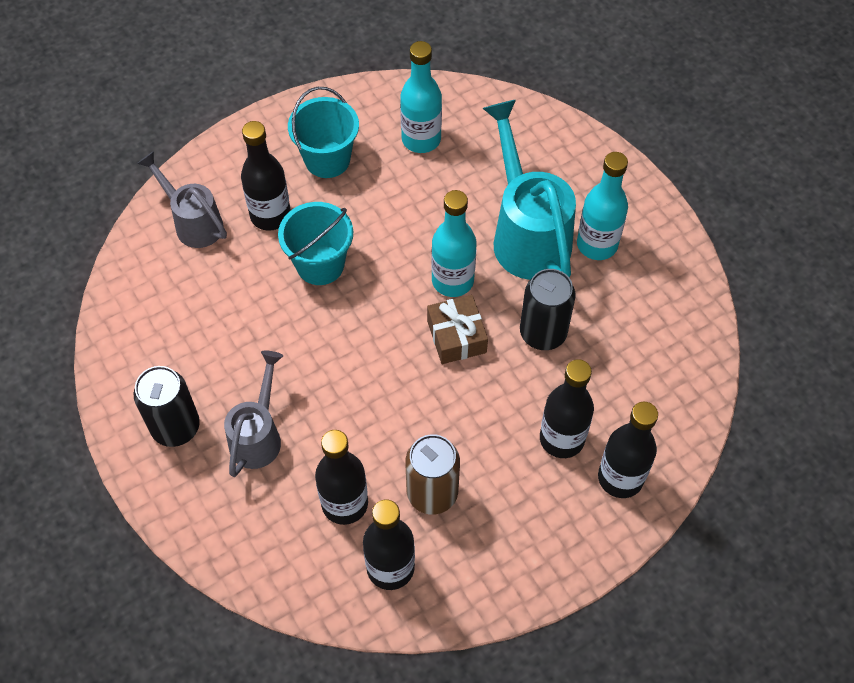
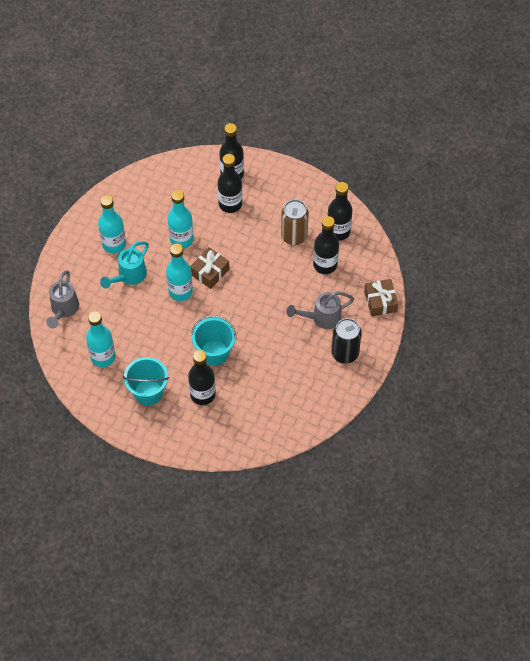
camera: 125 degrees left, 0 degrees up
(193, 222) = (234, 427): grey watering can -> grey watering can (63, 310)
(215, 540) = (380, 301): none -> brown gift
(526, 233) = (129, 276): turquoise watering can -> turquoise watering can, size x0.61
(543, 333) = (181, 239): black can -> turquoise bottle

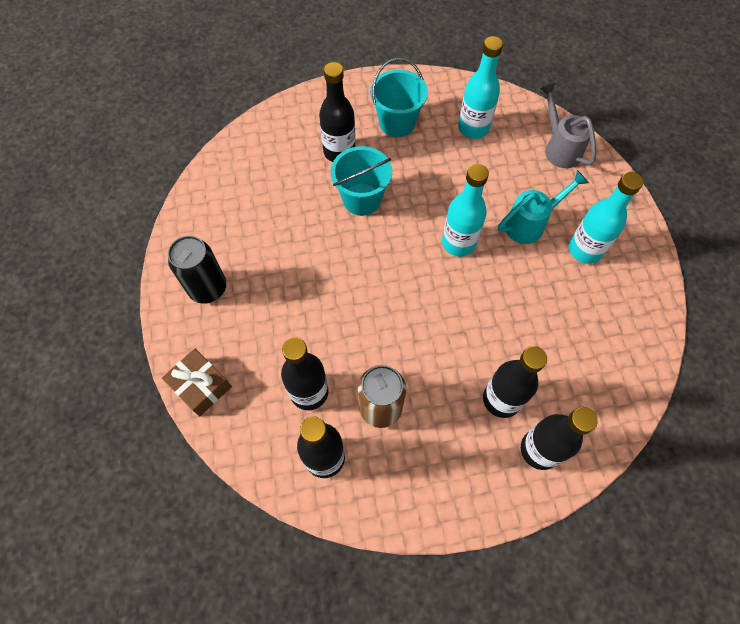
camera: 145 degrees right, 5 degrees up
(129, 276) = (530, 223): turquoise watering can -> turquoise watering can turned 60 degrees clockwise
(181, 239) = (516, 307): turquoise bottle -> none
(210, 272) = (446, 287): brown gift -> none
(321, 318) = (265, 314): grey watering can -> none

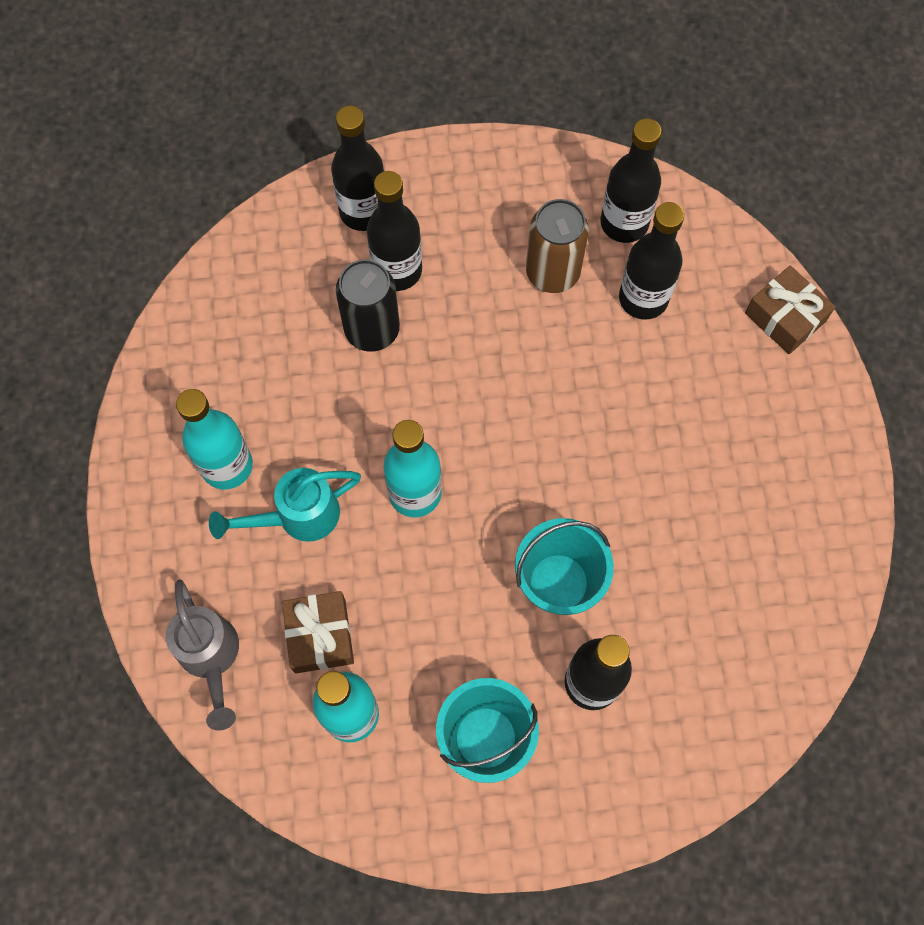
camera: 175 degrees left, 5 degrees up
(208, 288) = (791, 451): black can -> black can (372, 330)
(500, 162) = (320, 636): none -> brown gift

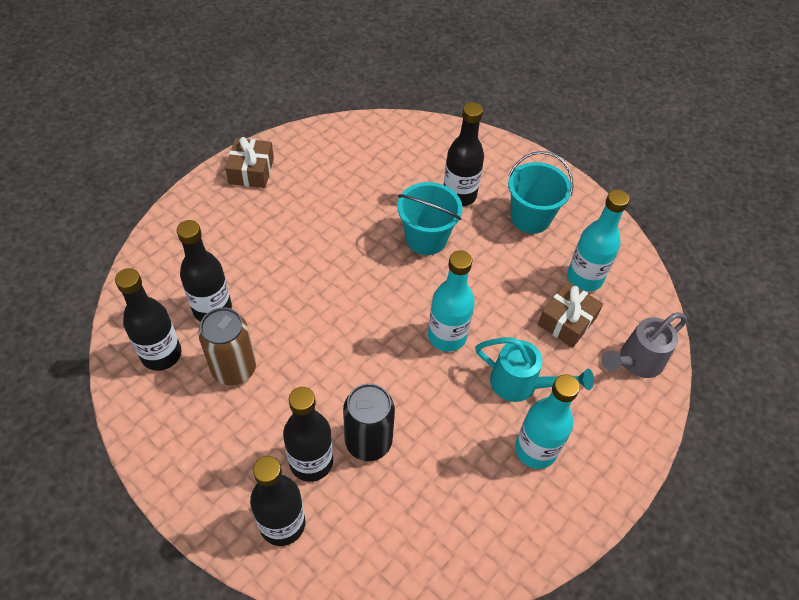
camera: 135 degrees left, 15 degrees down
(211, 658) = (635, 362): grey watering can -> grey watering can turned 150 degrees counterclockwise
(785, 317) = (167, 235): brown gift -> brown gift (251, 171)

